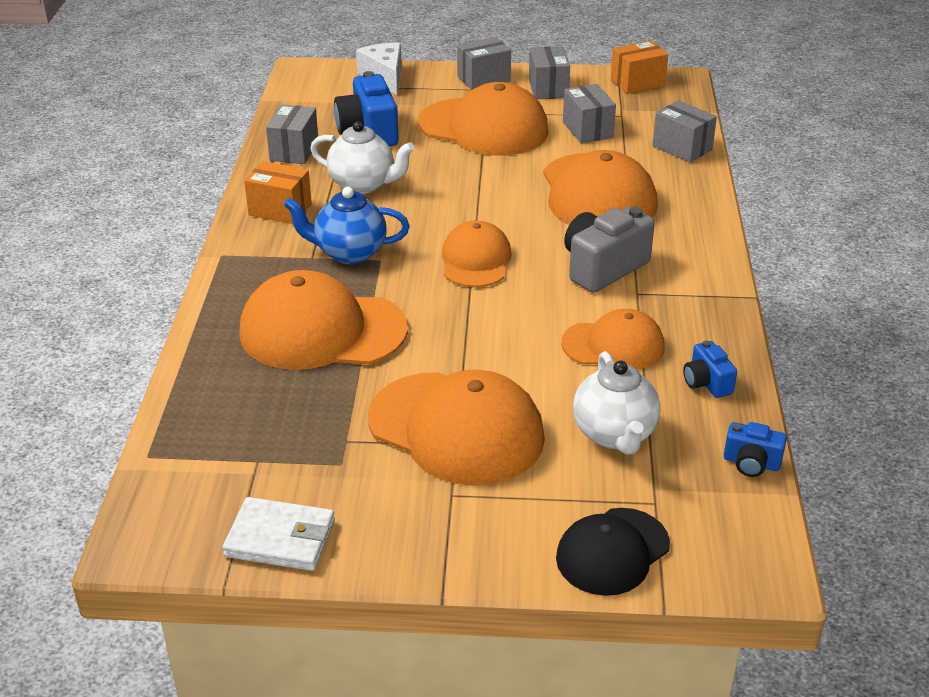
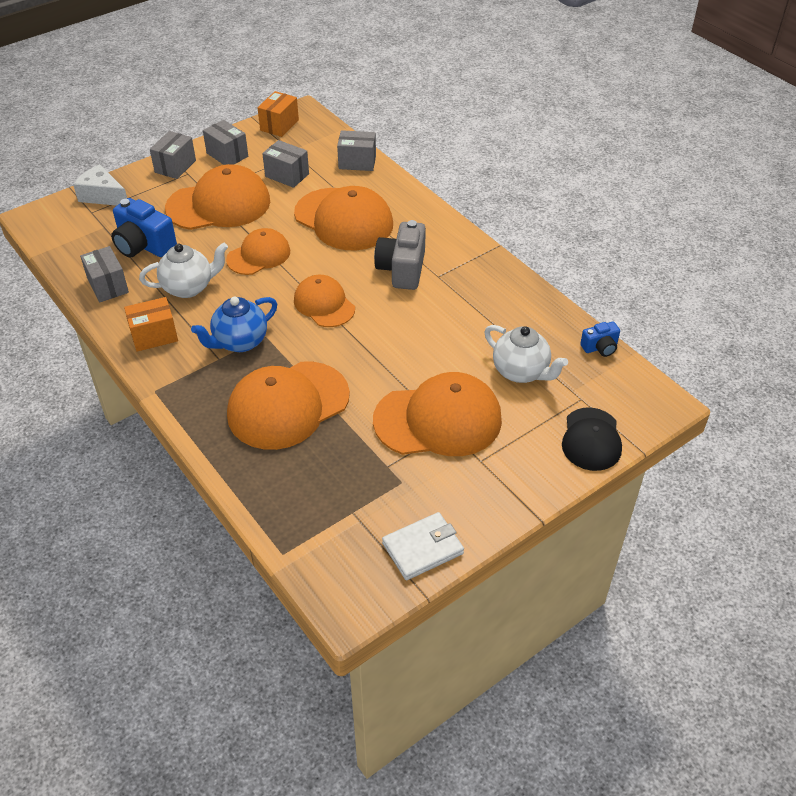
camera: 40 degrees left, 10 degrees up
(613, 345) = (462, 317): orange cap -> orange cap (259, 255)
(706, 383) = (532, 313): blue camera -> none

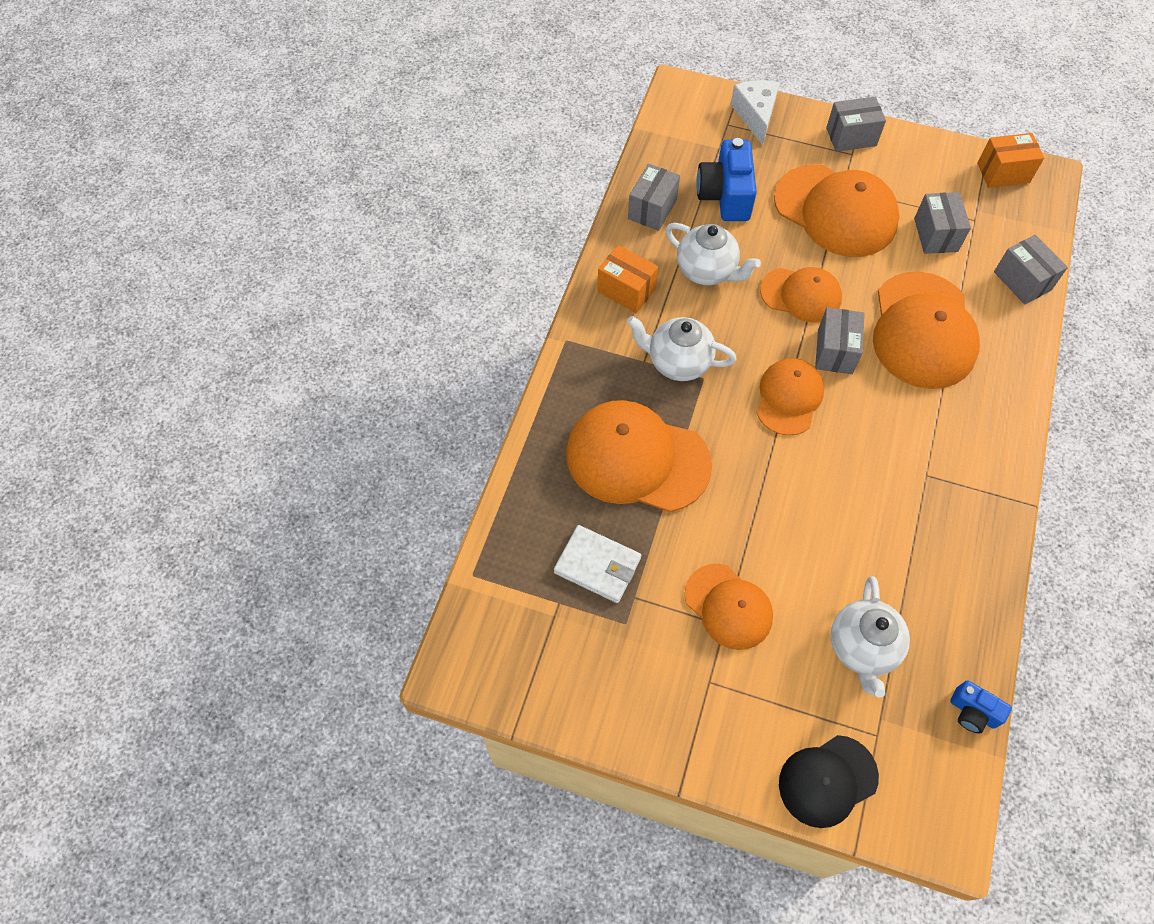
camera: 55 degrees right, 15 degrees up
(227, 155) = (911, 164): grey box -> grey box (835, 351)
(239, 342) = (678, 362): blue teapot -> white teapot
(402, 269) = (903, 434): grey camera -> none
(422, 548) = (563, 694): white wallet -> white wallet (597, 565)
(438, 420) = (728, 606): orange cap -> orange cap, size x0.60

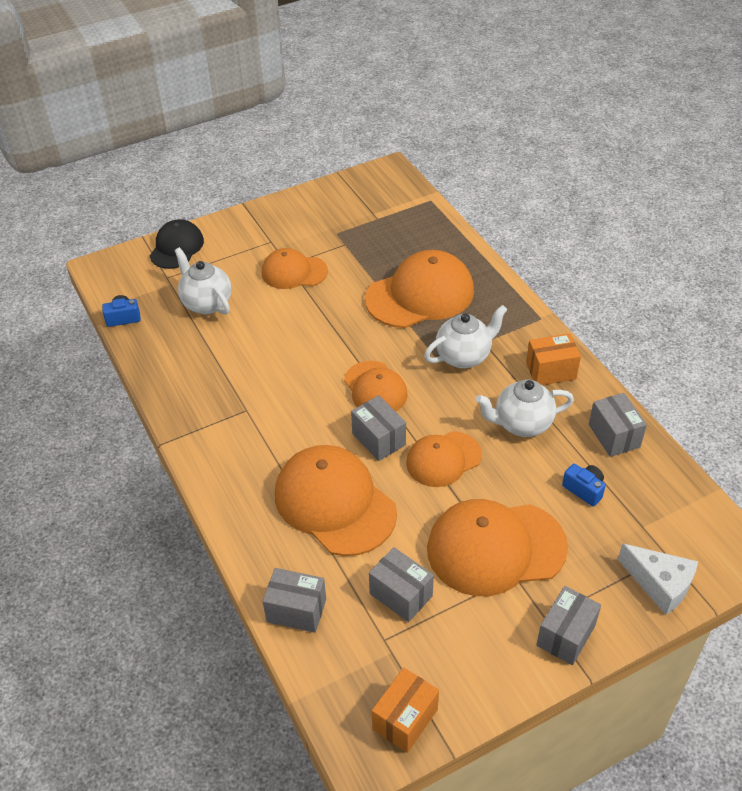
camera: 135 degrees right, 15 degrees down
(597, 565) = (378, 242): white wallet -> none
(725, 196) = (584, 489): blue camera -> blue camera, size x0.54

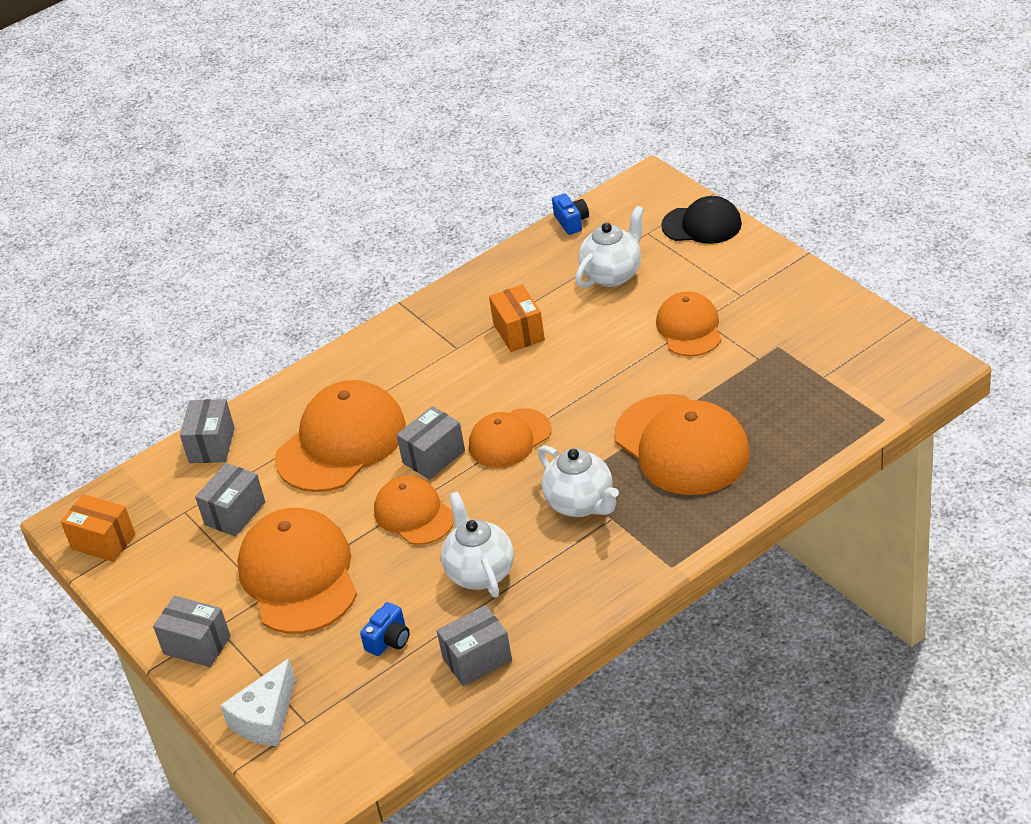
camera: 85 degrees right, 5 degrees down
(551, 371) = (575, 588): orange box -> orange box (519, 332)

